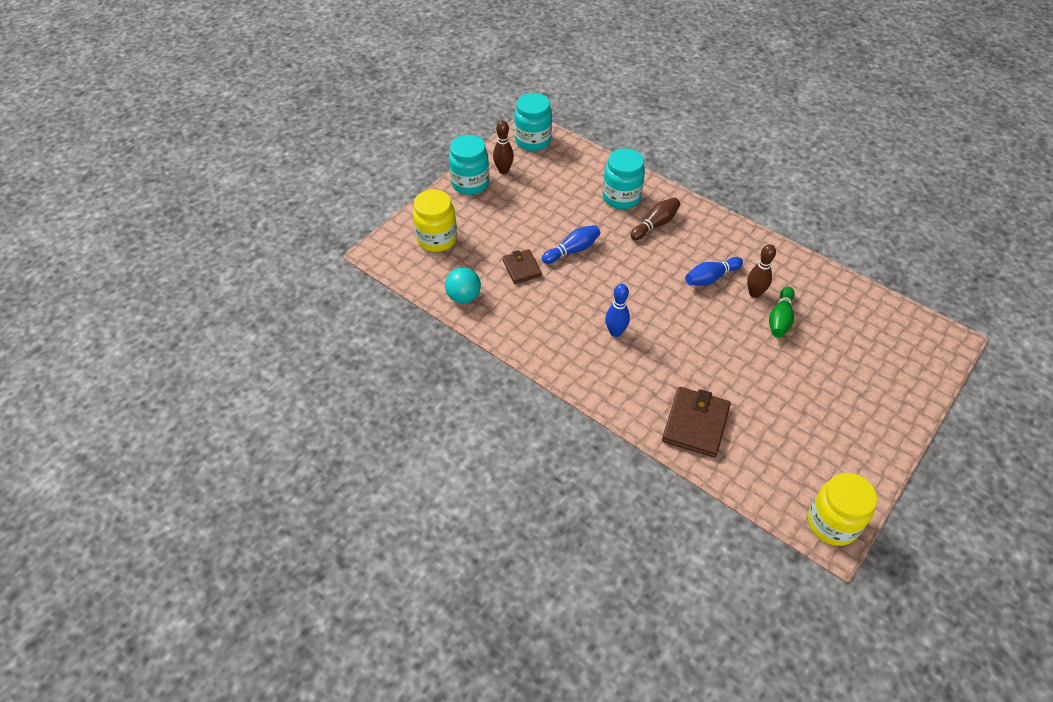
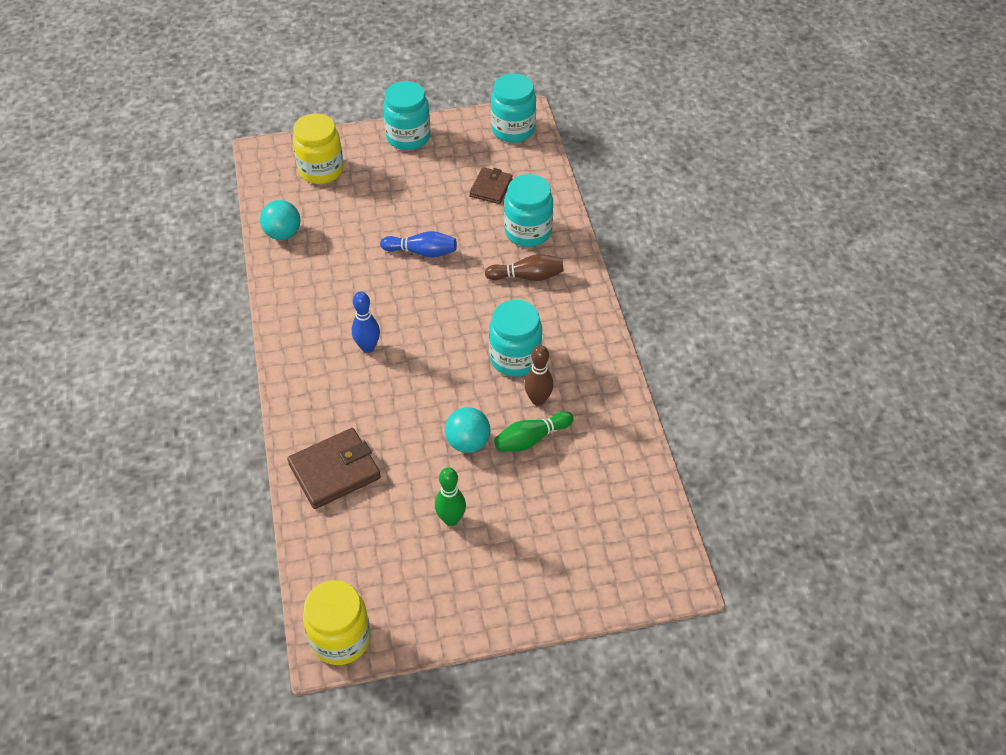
camera: 40 degrees right, 0 degrees up
(503, 170) = (452, 142): brown bowling pin -> none
(521, 268) = (359, 240): brown wallet -> brown wallet (491, 188)
(711, 278) = (515, 358): blue bowling pin -> turquoise jar
(749, 347) = (468, 442): none -> turquoise ball
(798, 400) = (451, 519): none -> green bowling pin

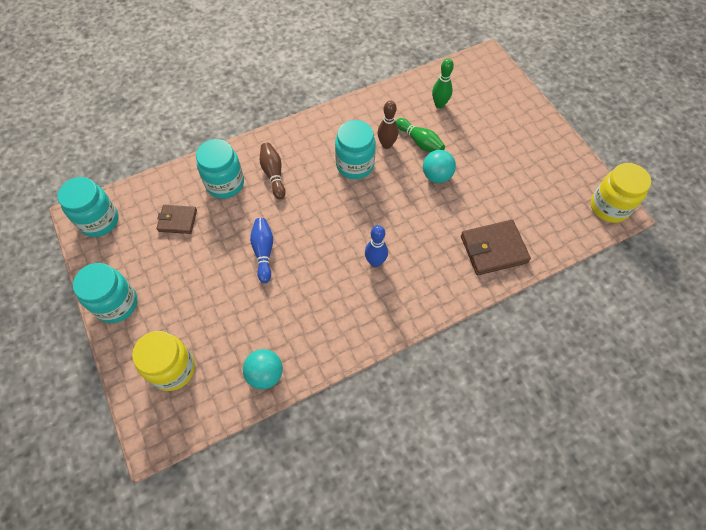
camera: 105 degrees left, 10 degrees up
(334, 471) = (493, 249): brown wallet -> brown wallet turned 60 degrees counterclockwise
(451, 519) = (499, 171): green bowling pin -> green bowling pin (439, 104)

